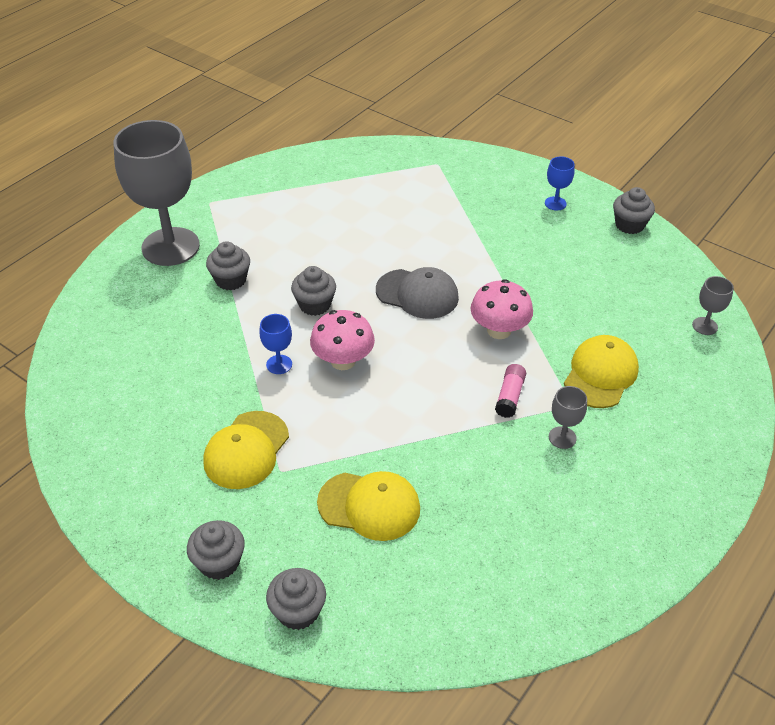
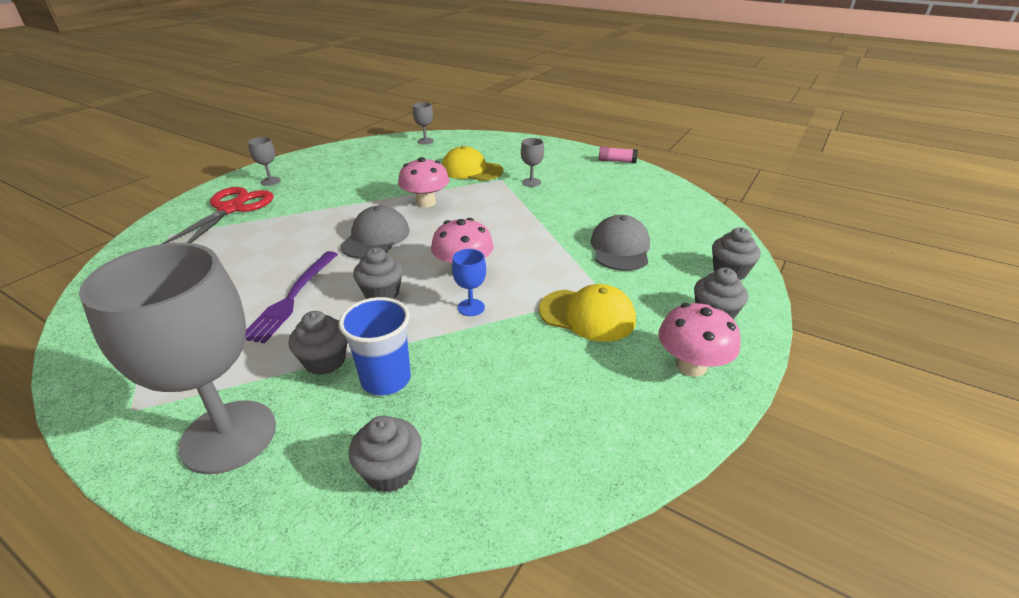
camera: 95 degrees left, 10 degrees down
(152, 516) = (691, 365): none -> pink mushroom
(200, 314) = (386, 379): none -> blue cup
(320, 252) = (292, 297): none -> purple fork
(369, 506) = (620, 248): yellow cap -> grey cap
(487, 189) = (231, 209): none -> red scissors
(510, 396) = (497, 198): pink glue stick -> pink glue stick (617, 161)
(555, 203) = (270, 181): blue goblet -> grey goblet
(629, 225) = (312, 157): grey cupcake -> grey cupcake (390, 471)

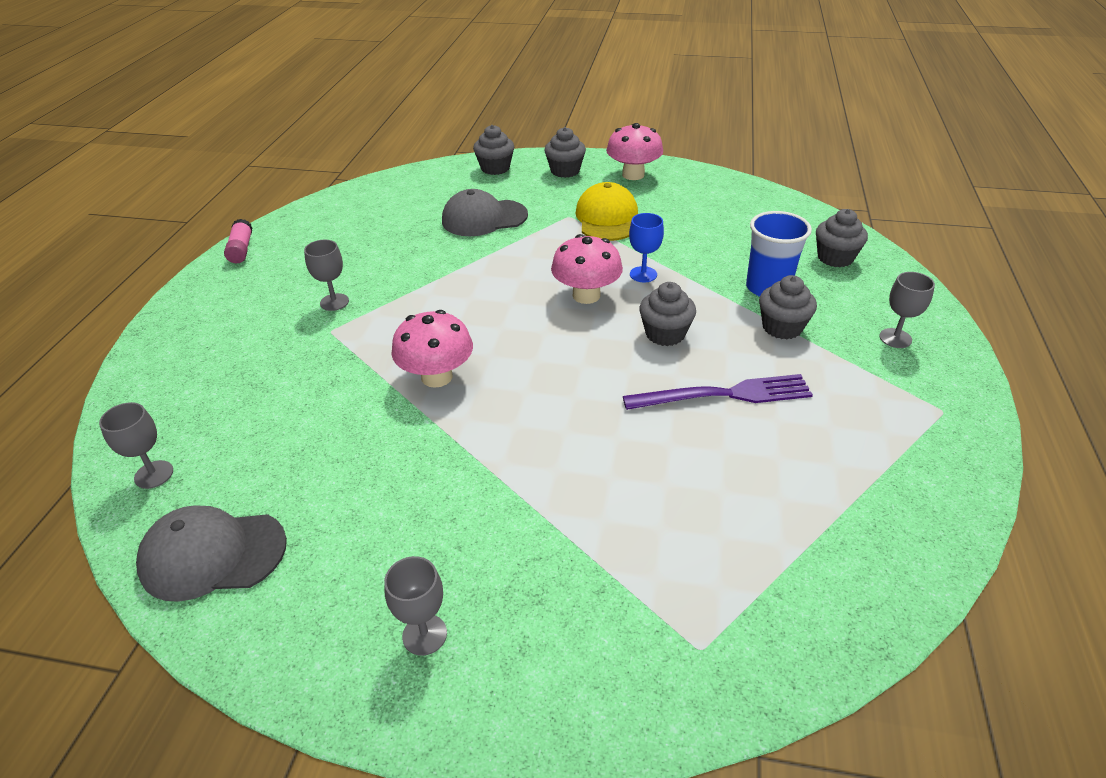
camera: 110 degrees left, 5 degrees up
(229, 436) = (895, 338): grey goblet -> grey goblet, size x0.40
(231, 209) = (568, 617): red scissors -> none
(376, 238) = (559, 385): grey cap -> grey cap (212, 555)
(471, 170) = (301, 368): yellow cap -> none

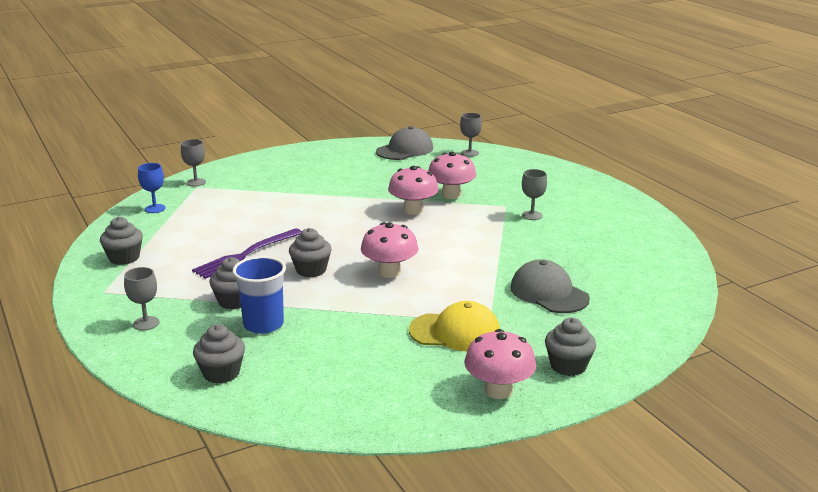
camera: 140 degrees right, 15 degrees down
(241, 249) = (650, 216): pink glue stick -> none
(349, 383) = (451, 195): none -> pink mushroom
(424, 635) = (301, 161): grey goblet -> grey goblet (196, 182)
(484, 218) = (549, 293): grey cap -> grey cap turned 75 degrees counterclockwise
(495, 168) = (632, 340): grey cupcake -> grey cupcake (124, 258)
(607, 218) = (455, 332): yellow cap -> yellow cap turned 45 degrees counterclockwise
(643, 274) = (368, 299): blue goblet -> blue goblet (155, 208)

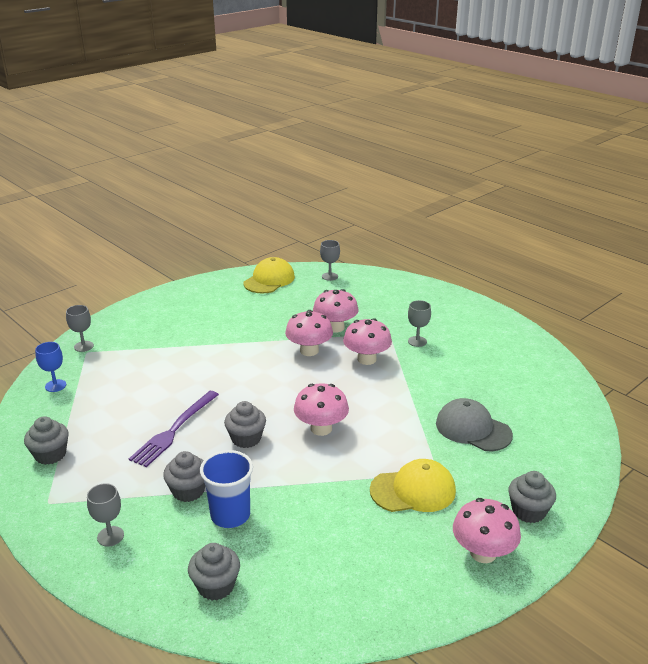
camera: 15 degrees left, 5 degrees up
(405, 150) = (269, 280): grey cap -> yellow cap
(469, 224) = (366, 359): none -> pink mushroom

